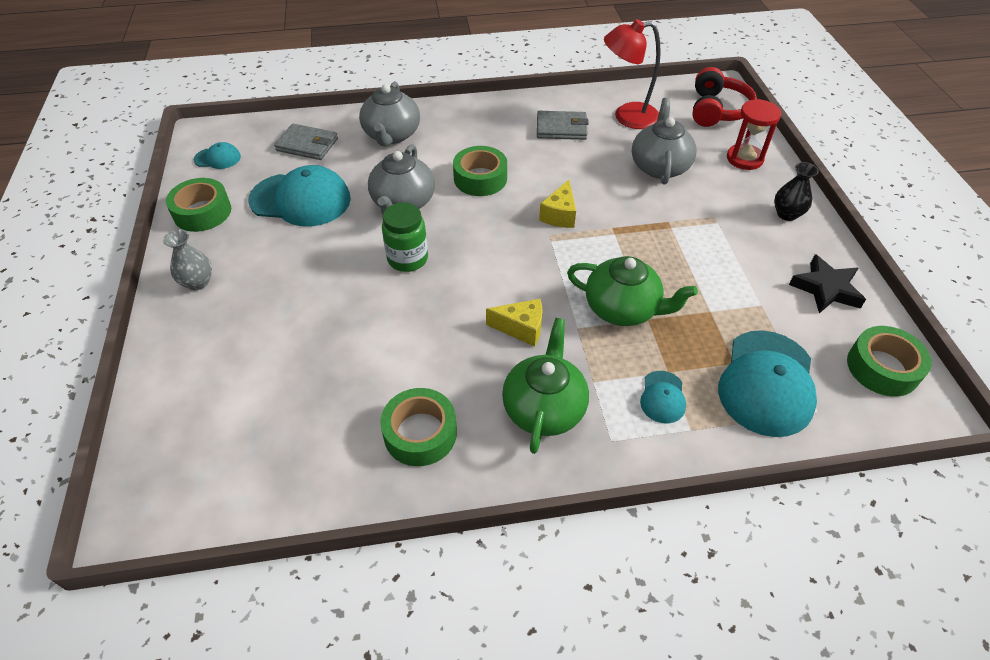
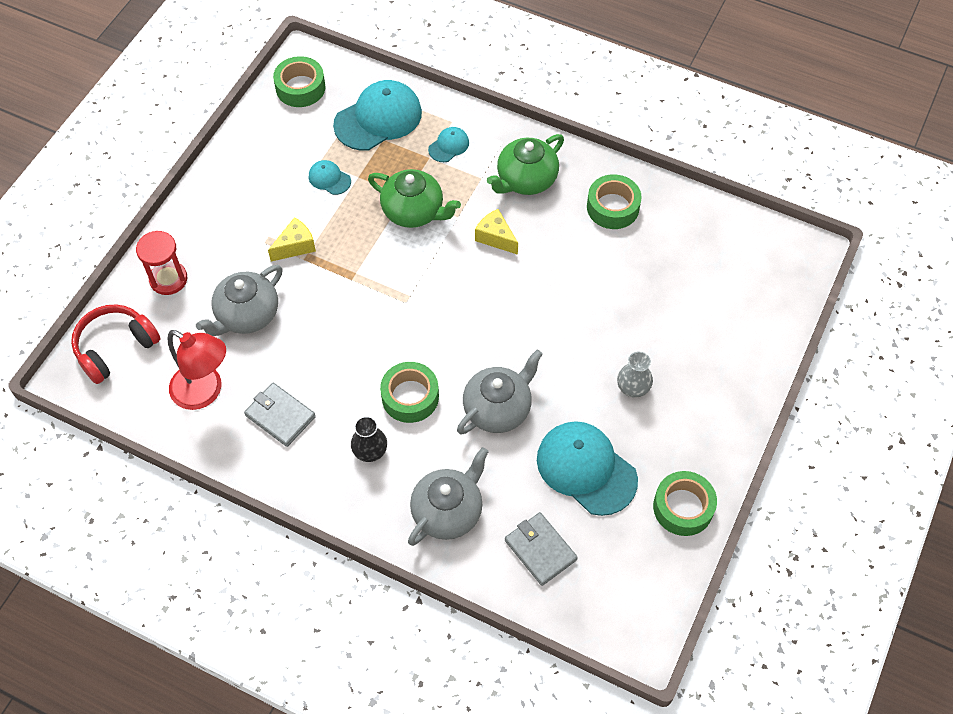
camera: 145 degrees left, 10 degrees up
(198, 282) = (714, 420): grey vase -> grey vase (632, 388)
(218, 158) = (640, 585): turquoise cap -> turquoise cap (329, 179)
(407, 259) = (534, 344): green jar -> none
(559, 215) = (380, 315): yellow cheese -> yellow cheese (295, 246)
(623, 309) = (414, 211): green teapot -> green teapot turned 150 degrees clockwise
(787, 214) = (209, 211): black vase -> black vase (370, 452)
(826, 289) = (264, 146): black star -> none

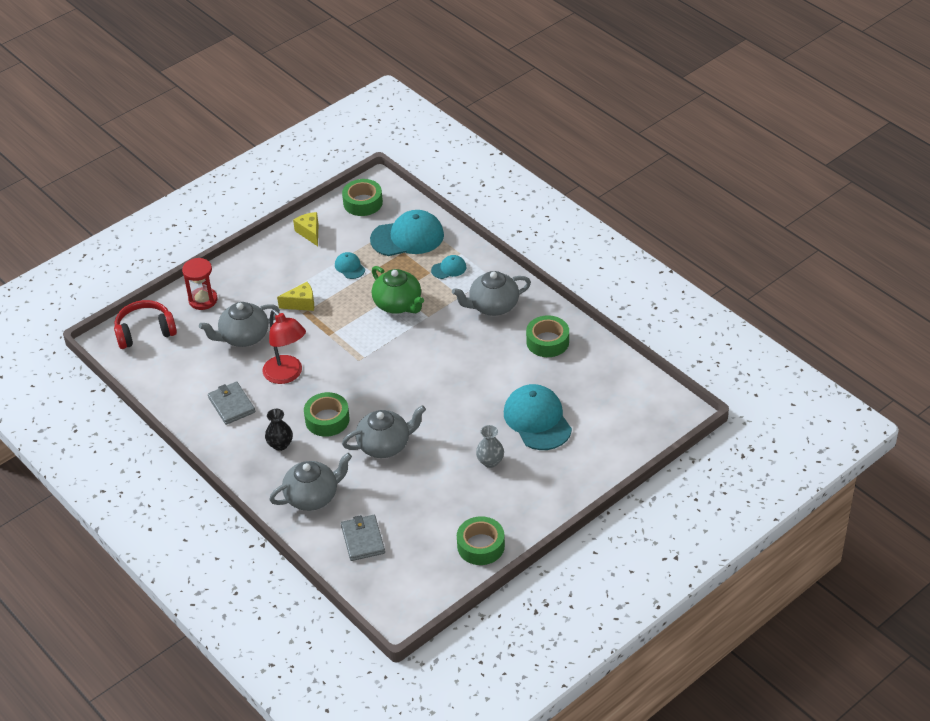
camera: 25 degrees right, 15 degrees down
(205, 392) = (189, 376): red lamp -> red lamp (287, 375)
(495, 237) = (448, 337): yellow cheese -> yellow cheese (309, 233)
(525, 180) = (493, 306): green teapot -> grey teapot
(586, 469) = (425, 501): turquoise cap -> turquoise cap (537, 420)

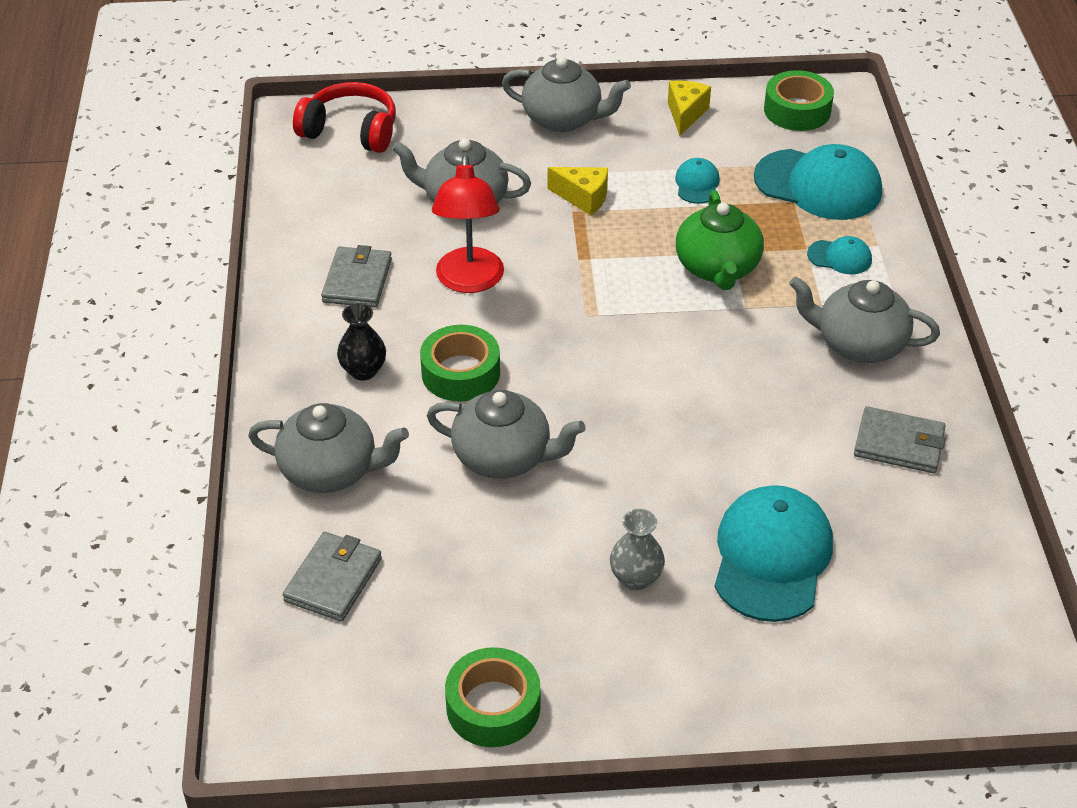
camera: 35 degrees right, 0 degrees up
(203, 300) = (461, 129): red hourglass -> none
(251, 267) = (563, 119): none -> grey teapot
(547, 342) = (899, 444): green tape -> grey wallet

